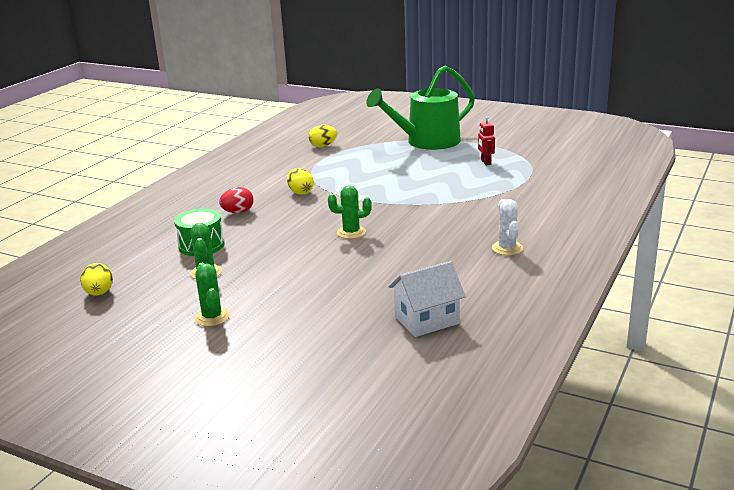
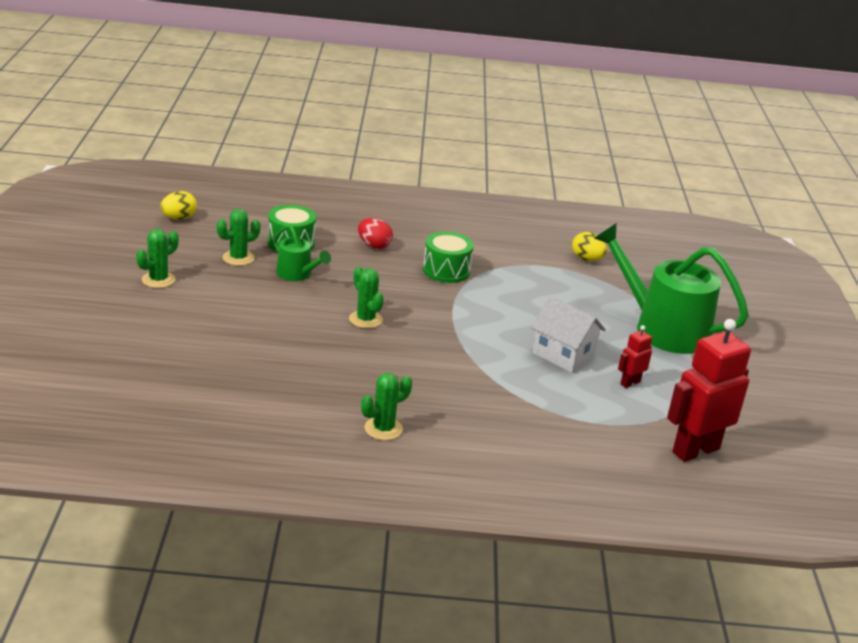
camera: 60 degrees right, 5 degrees up
(257, 250) = (297, 274): none -> green watering can
(300, 192) = (446, 270): yellow egg -> green drum
(426, 320) = (196, 396): white house -> white house (563, 355)
(507, 248) = (383, 429): white cactus -> green cactus
(566, 159) = (695, 450): none -> red robot

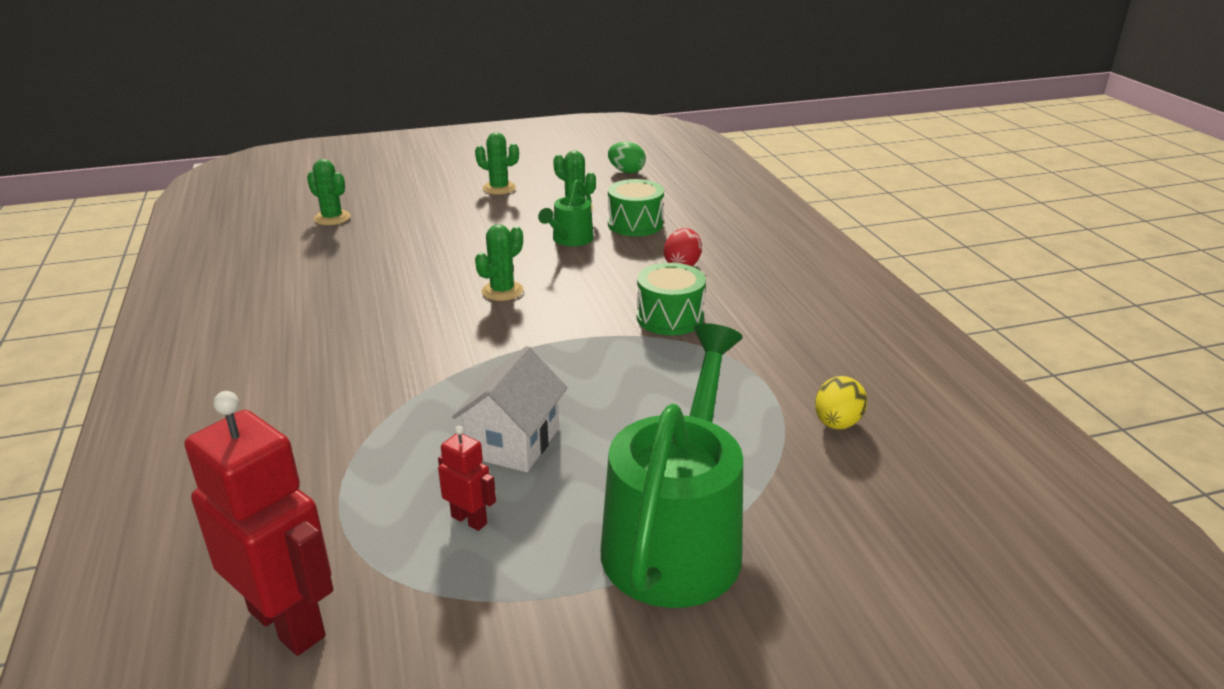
camera: 75 degrees right, 0 degrees up
(179, 218) = (626, 171): yellow egg -> green egg
(383, 429) = (273, 342): green cactus -> green cactus (332, 218)

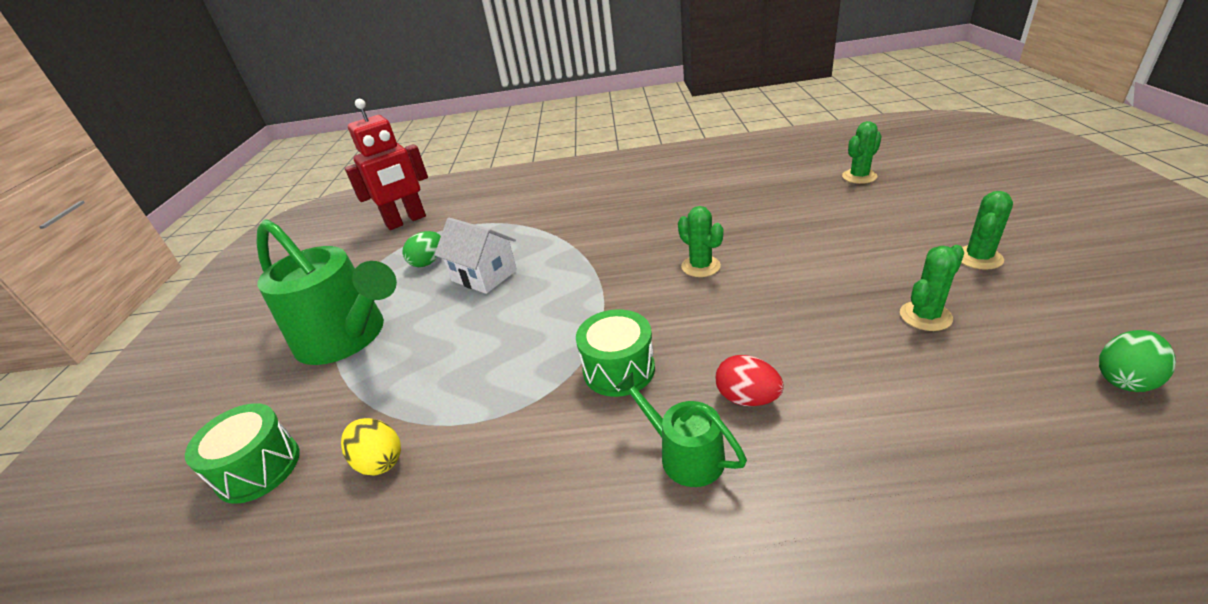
camera: 110 degrees right, 5 degrees up
(469, 520) = (428, 262): red robot -> green egg
(570, 239) = (822, 309): green watering can -> green watering can (685, 455)
(635, 224) = (881, 367): green drum -> green drum (258, 468)

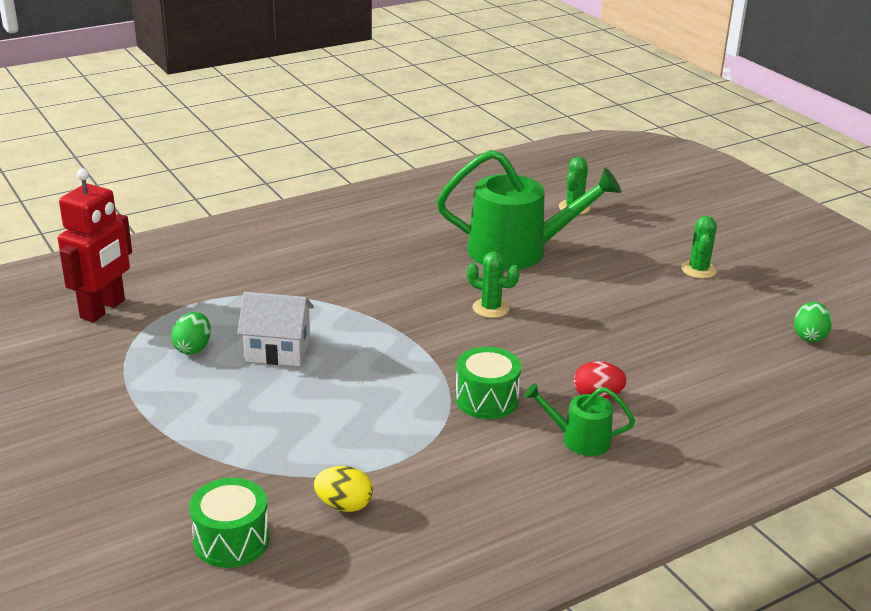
camera: 35 degrees left, 5 degrees down
(347, 337) = (185, 432): green watering can -> green watering can (517, 251)
(925, 316) = (683, 318): green cactus -> none

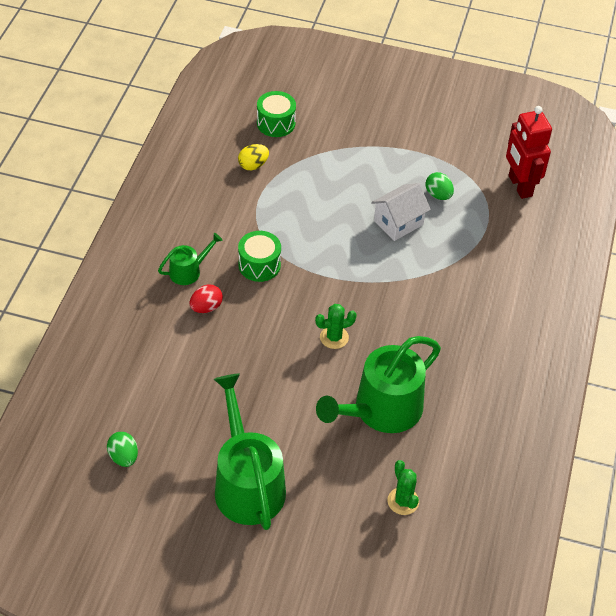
camera: 135 degrees right, 20 degrees up
(698, 270) = (247, 483): green cactus -> green watering can

